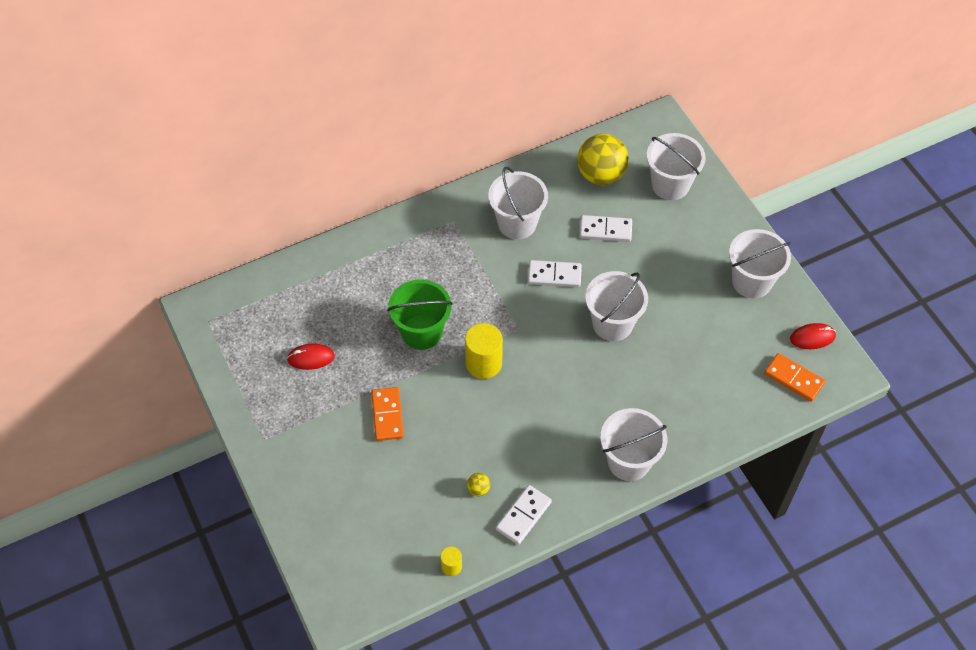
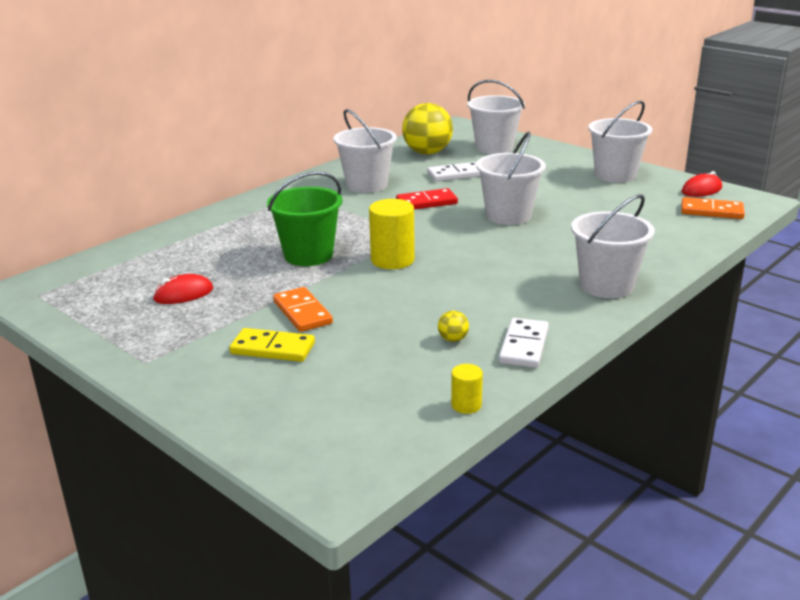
camera: 20 degrees left, 30 degrees down
(351, 454) = (272, 349): none -> yellow domino
(554, 275) = (426, 202): white domino -> red domino

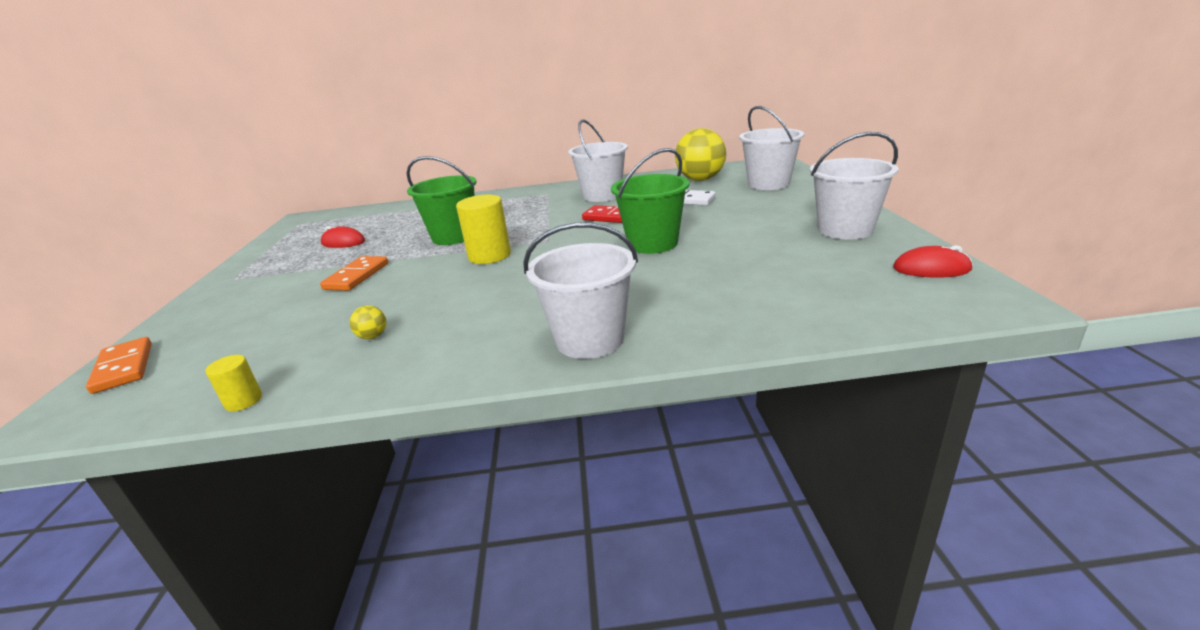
camera: 45 degrees right, 0 degrees up
(272, 349) = (286, 295): yellow domino -> none
(508, 215) = (652, 244): white bucket -> green bucket
(523, 346) = (395, 368): white domino -> none
(711, 211) = (894, 297): orange domino -> orange domino (124, 368)

